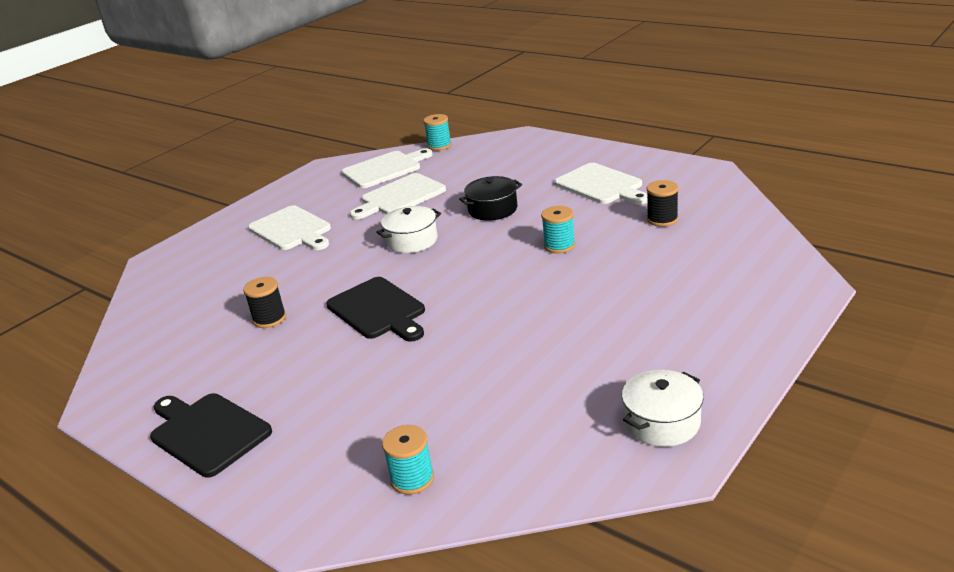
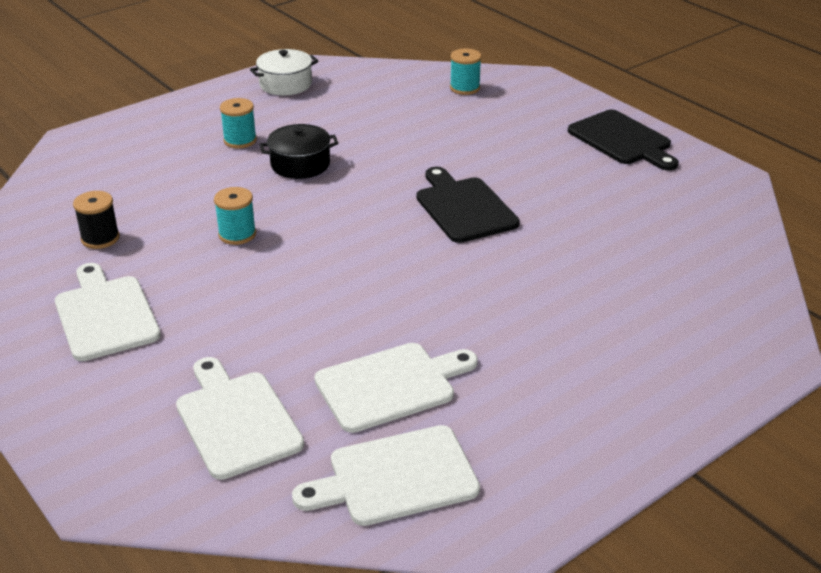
camera: 170 degrees left, 5 degrees up
(269, 319) = (583, 225): black spool -> none
(292, 230) = (569, 361): white cutting board -> white cutting board (236, 420)
(412, 241) = (401, 290): white pot -> none
(439, 145) = (266, 524): turquoise spool -> turquoise spool (240, 140)
(492, 209) = (273, 314): black pot -> black pot (300, 164)

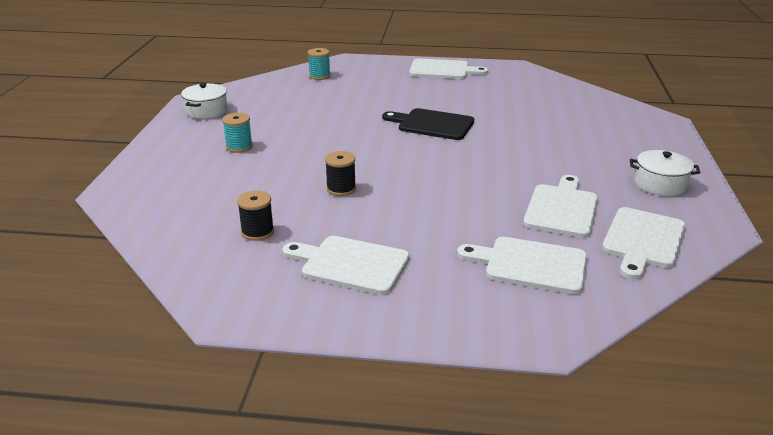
camera: 45 degrees left, 5 degrees down
(237, 234) = (341, 189): turquoise spool -> black spool
(300, 164) = (303, 143): black pot -> none
(568, 432) = (660, 184): none -> white pot
(622, 140) = (442, 70): black cutting board -> white cutting board

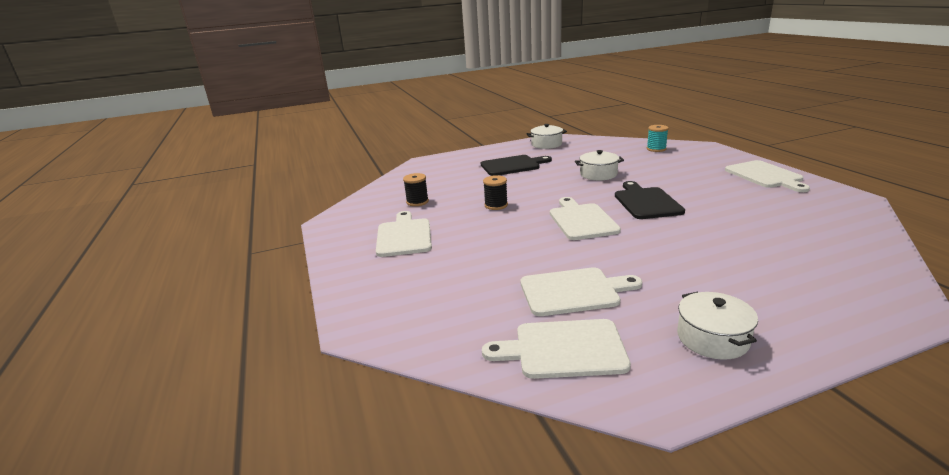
camera: 65 degrees right, 5 degrees down
(239, 147) = (512, 165): turquoise spool -> black cutting board
(339, 119) = (598, 174): none -> white pot
(530, 264) = (460, 298): white cutting board -> white cutting board (582, 220)

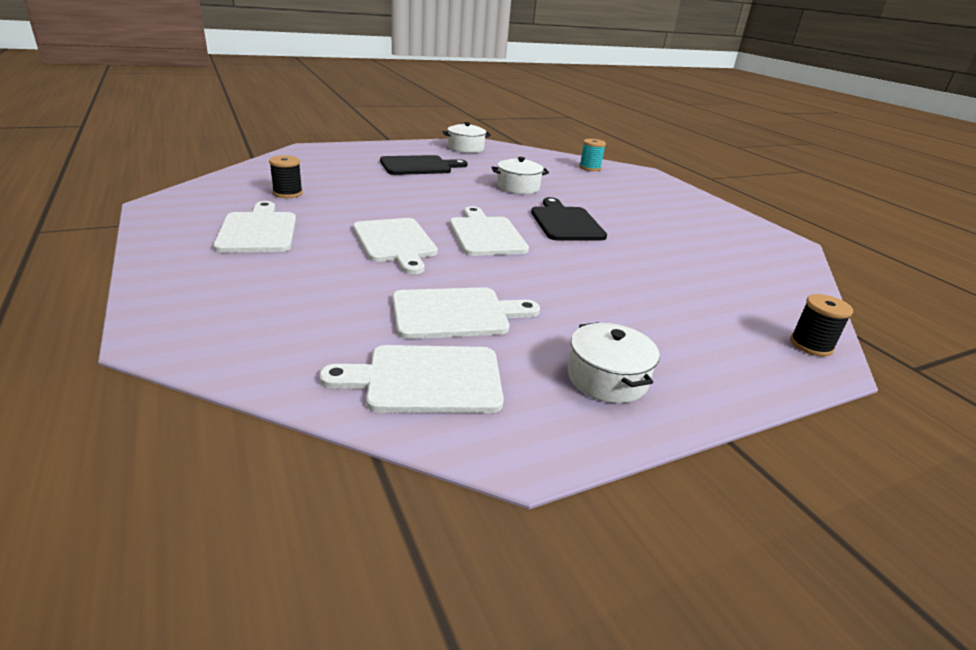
camera: 10 degrees left, 5 degrees up
(496, 205) = (386, 207): black spool -> black spool (811, 345)
(765, 176) = (701, 209): white cutting board -> white cutting board (395, 242)

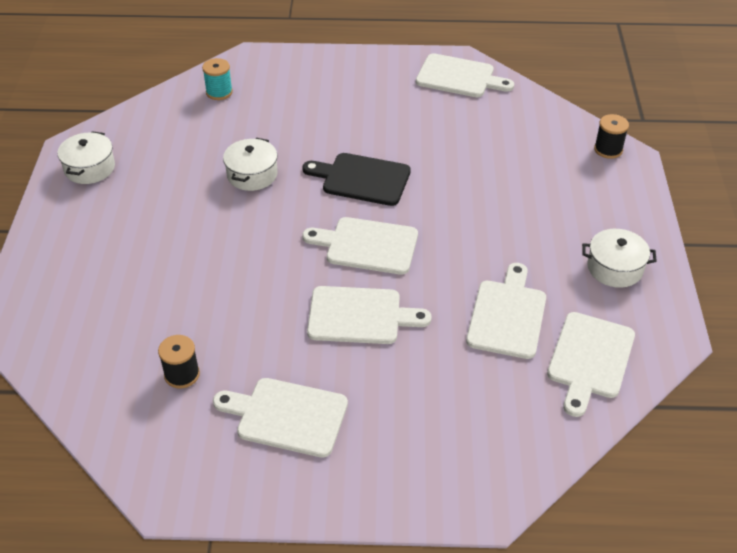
camera: 60 degrees left, 15 degrees up
(419, 166) = (140, 233): black cutting board -> none
(766, 245) = (459, 77): none -> white cutting board

